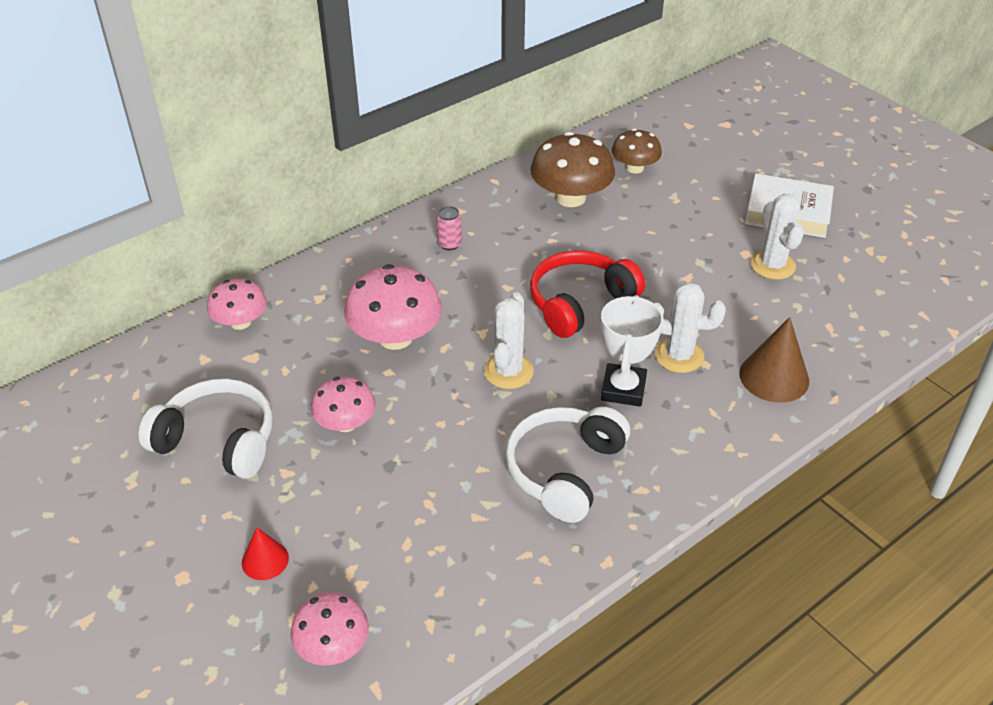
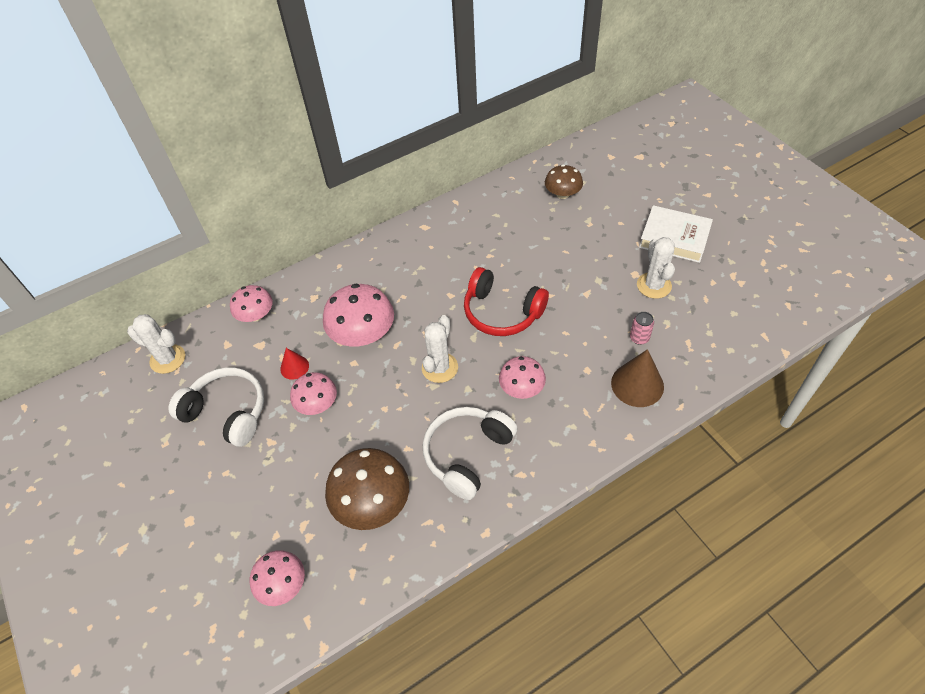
camera: 10 degrees right, 10 degrees up
(265, 560) = (246, 511): red cone -> red cone (294, 367)
(449, 244) = (414, 256): pink can -> pink can (639, 338)
(571, 198) = (510, 219): brown mushroom -> brown mushroom (372, 502)
(580, 303) = (502, 312): red headphones -> red headphones turned 120 degrees counterclockwise
(623, 389) = (521, 388): white trophy -> pink mushroom
(679, 356) = (568, 361): white cactus -> white cactus (168, 359)

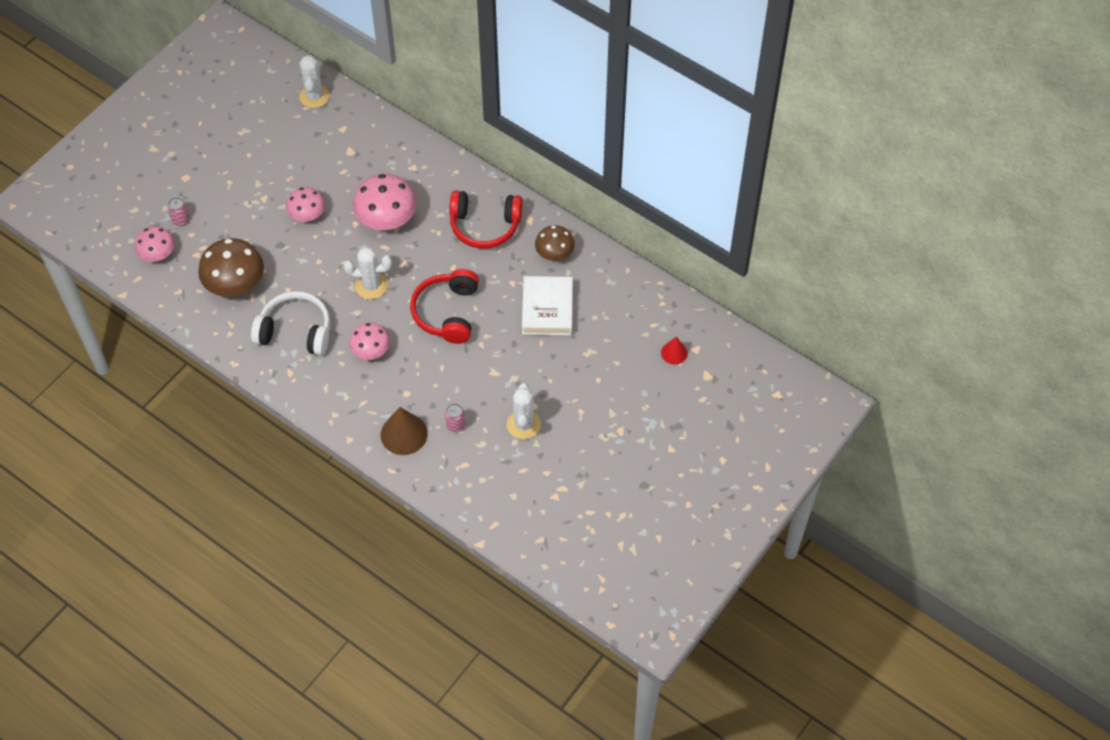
camera: 65 degrees right, 5 degrees up
(227, 412) = (279, 159): white headphones -> none
(248, 542) = (181, 220): none -> pink can
(256, 315) = (379, 135): pink mushroom -> none
(294, 367) = (336, 184): red cone -> red cone (674, 353)
(414, 259) = (485, 225): none -> red headphones
(562, 194) = (620, 320): brown mushroom -> brown mushroom (554, 253)
(654, 285) = (523, 424): white cactus -> white cactus turned 60 degrees counterclockwise
(674, 238) = (594, 430): white book -> white book (547, 309)

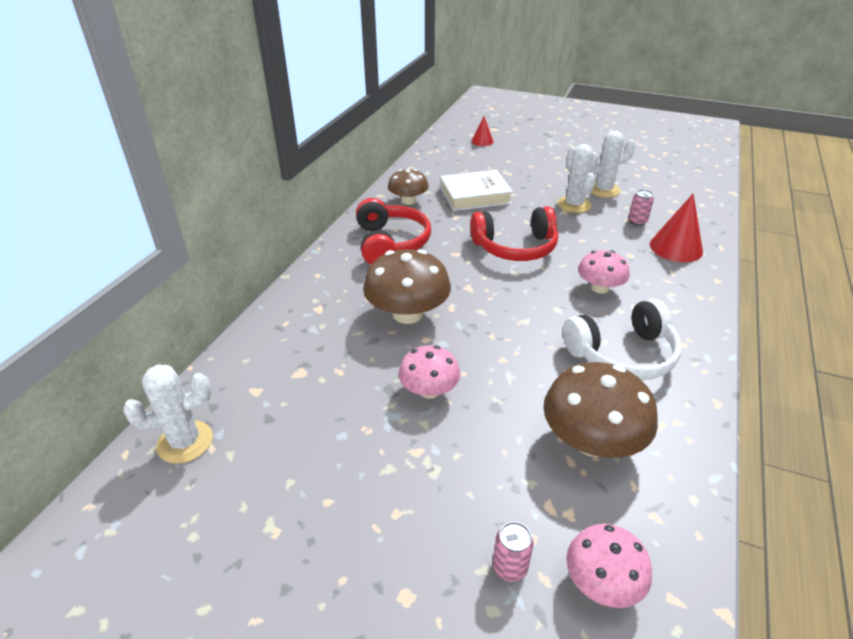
camera: 105 degrees left, 20 degrees down
(295, 331) = (622, 354): white headphones -> white headphones turned 105 degrees counterclockwise
(371, 285) = (513, 305): white cactus -> white cactus (574, 205)
(386, 218) = (407, 314): pink mushroom -> brown mushroom
(404, 434) = (676, 247): brown cone -> red cone

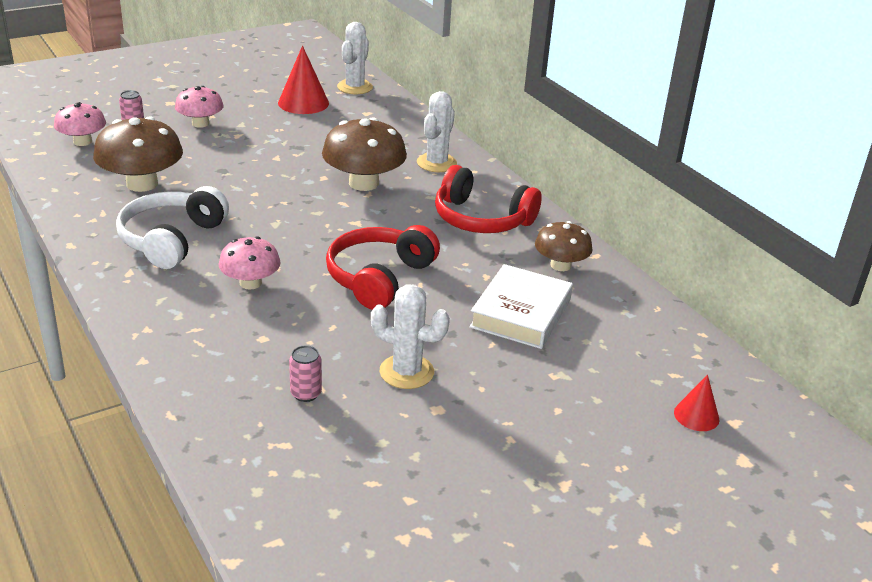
camera: 125 degrees right, 5 degrees down
(429, 390) = (274, 157): pink mushroom -> pink mushroom (200, 123)
(603, 190) = (409, 426): white cactus -> white cactus (436, 163)
(676, 247) = (223, 379): red cone -> red cone (303, 103)

